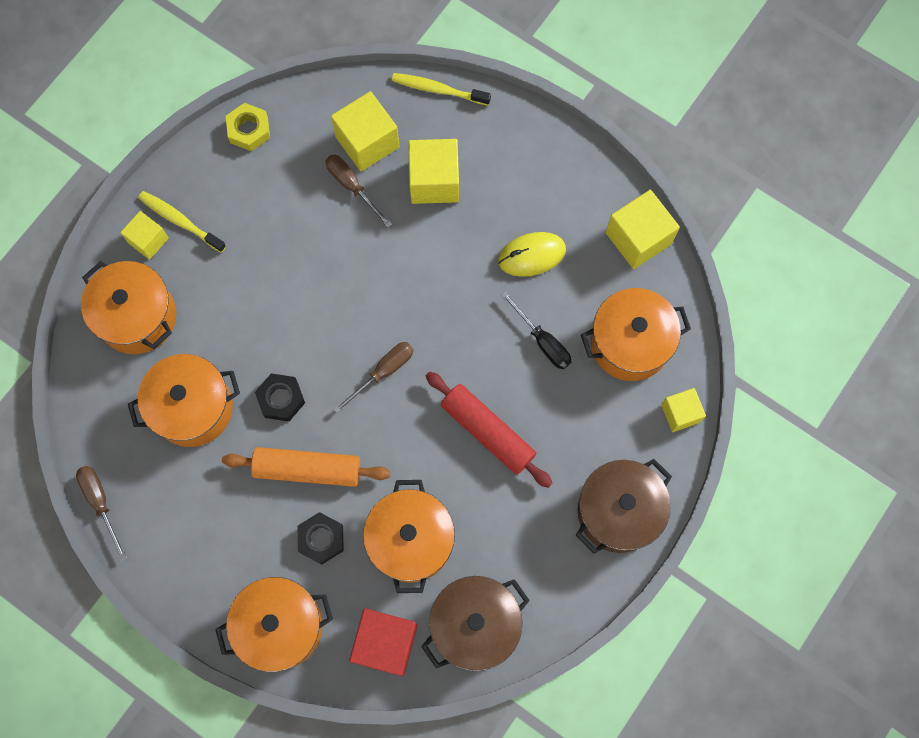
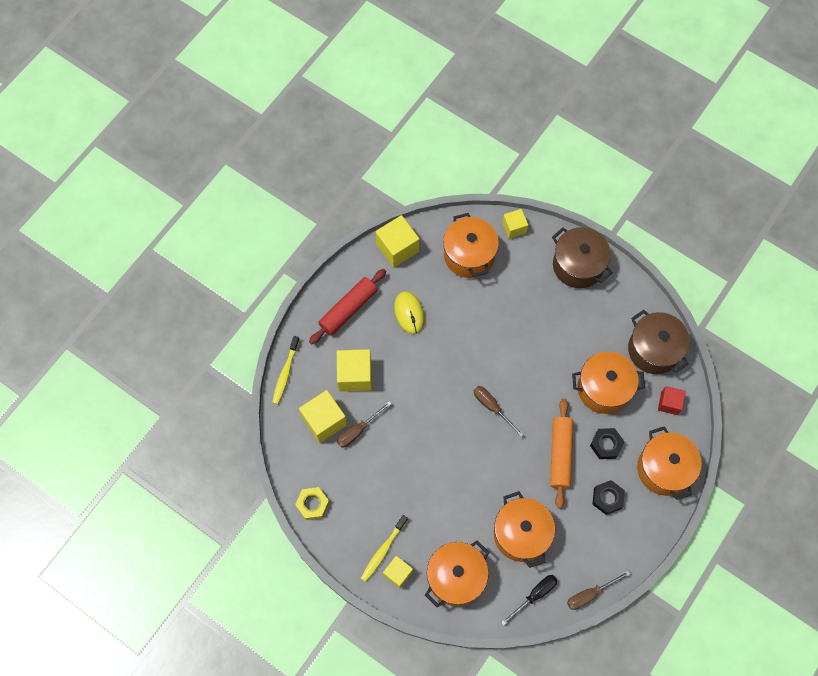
camera: 90 degrees left, 5 degrees down
(281, 399) = (513, 474): black nut -> black nut (607, 498)
(385, 643) = (669, 403): red cube -> red cube, size x0.61
(488, 431) = (530, 341): red rolling pin -> red rolling pin (348, 309)
(542, 341) = (468, 307): black screwdriver -> black screwdriver (534, 595)

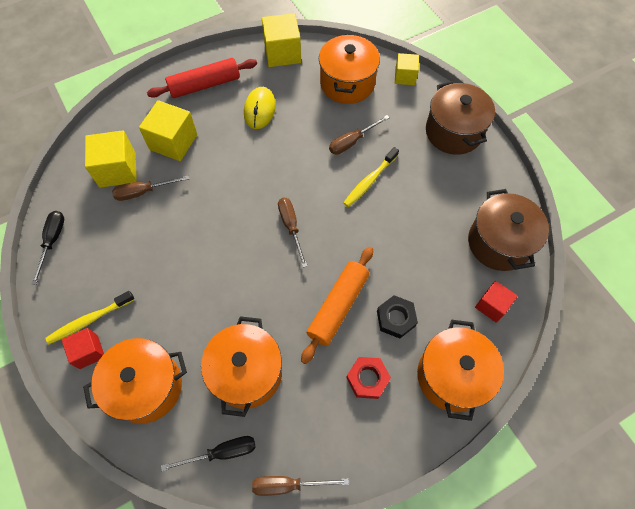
camera: 25 degrees right, 5 degrees down
(285, 373) = (111, 114): yellow toothbrush -> yellow toothbrush (369, 181)
(312, 504) = (53, 241): yellow nut -> black screwdriver
(398, 573) = (88, 352): yellow cube -> red cube
(501, 310) = (352, 142): none -> brown screwdriver
(603, 388) = (422, 259): orange pot -> none
(607, 498) = (367, 379): black nut -> red nut

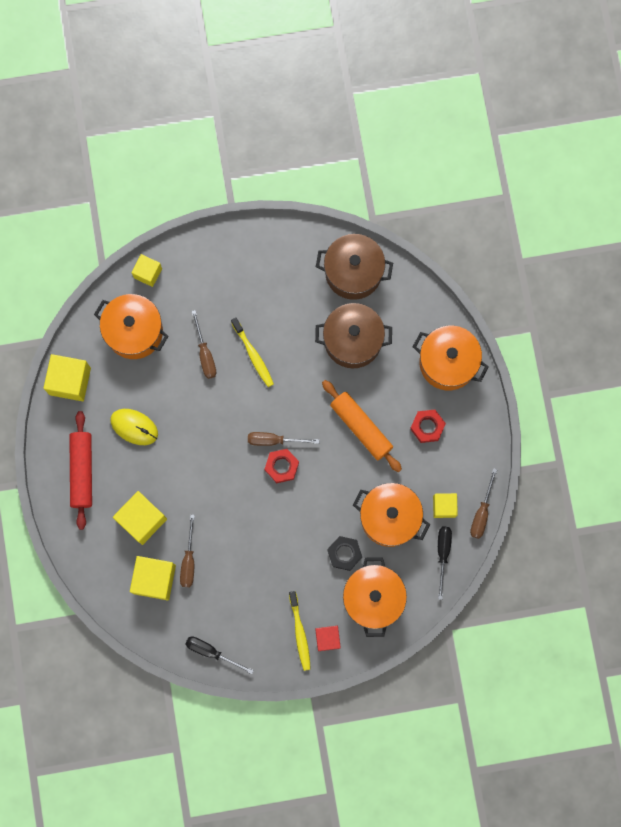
camera: 70 degrees left, 15 degrees up
(266, 243) = (281, 466): none -> red nut
(280, 433) = (444, 506): none -> yellow cube
(395, 318) = (387, 385): black nut -> black nut (344, 553)
(453, 132) = (229, 257): brown pot -> brown pot (352, 341)
(492, 306) = (404, 305): red cube -> none

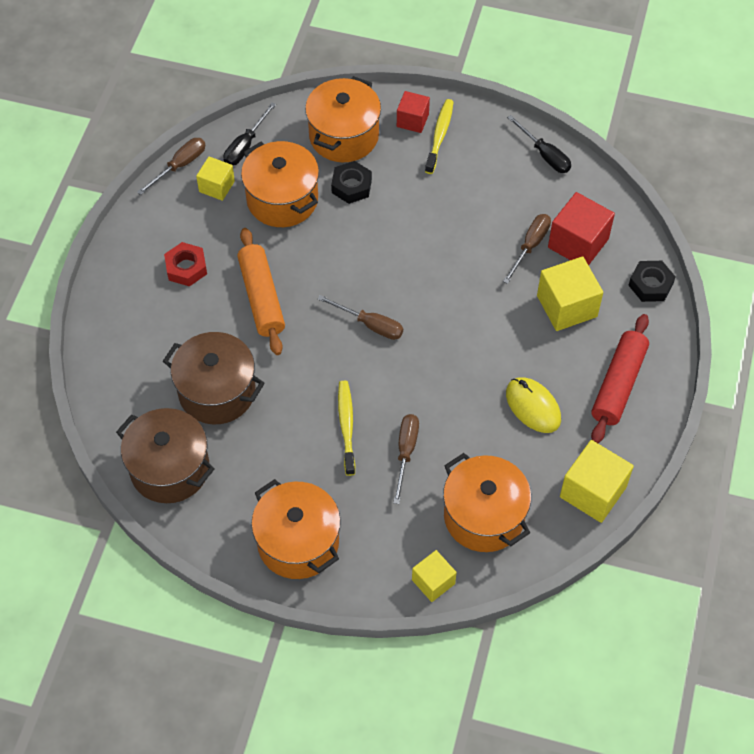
camera: 155 degrees left, 20 degrees down
(88, 566) = (650, 285): none -> black nut
(154, 579) = (578, 243): yellow cube -> red cube
(281, 466) = (376, 295): red nut -> none
(447, 362) = (121, 322): orange pot -> orange pot (298, 542)

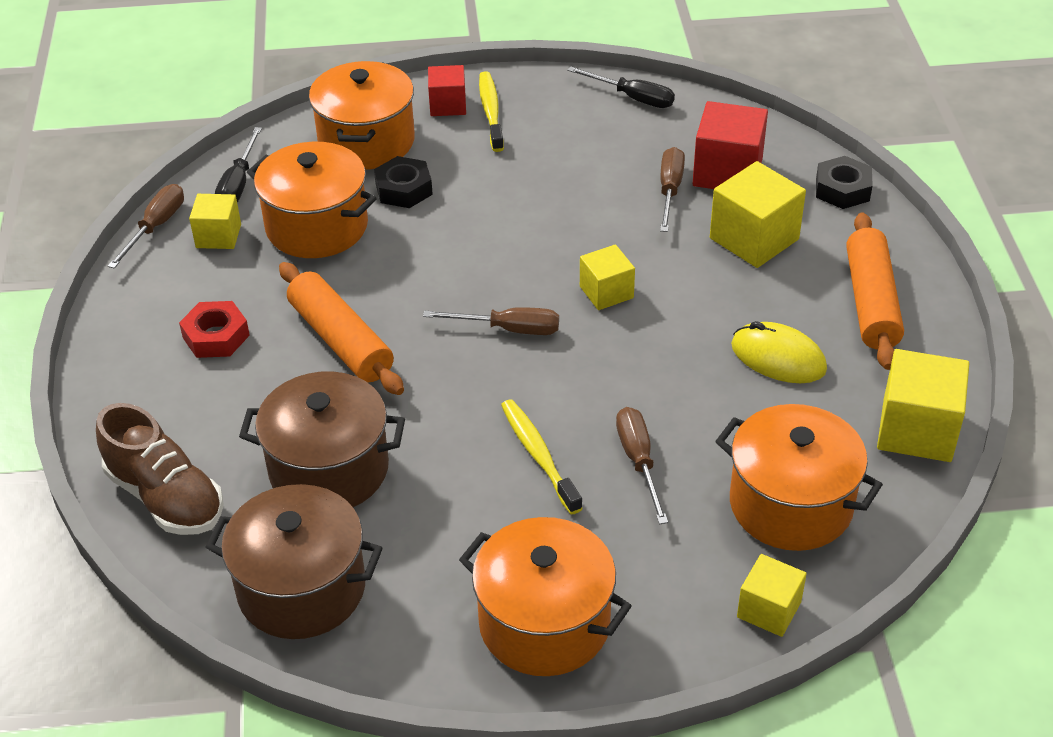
camera: 20 degrees left, 15 degrees down
(115, 378) = (166, 497): none -> brown shoe
(446, 317) = (606, 292): none -> yellow cube
(618, 384) = (871, 302): red rolling pin -> orange rolling pin

